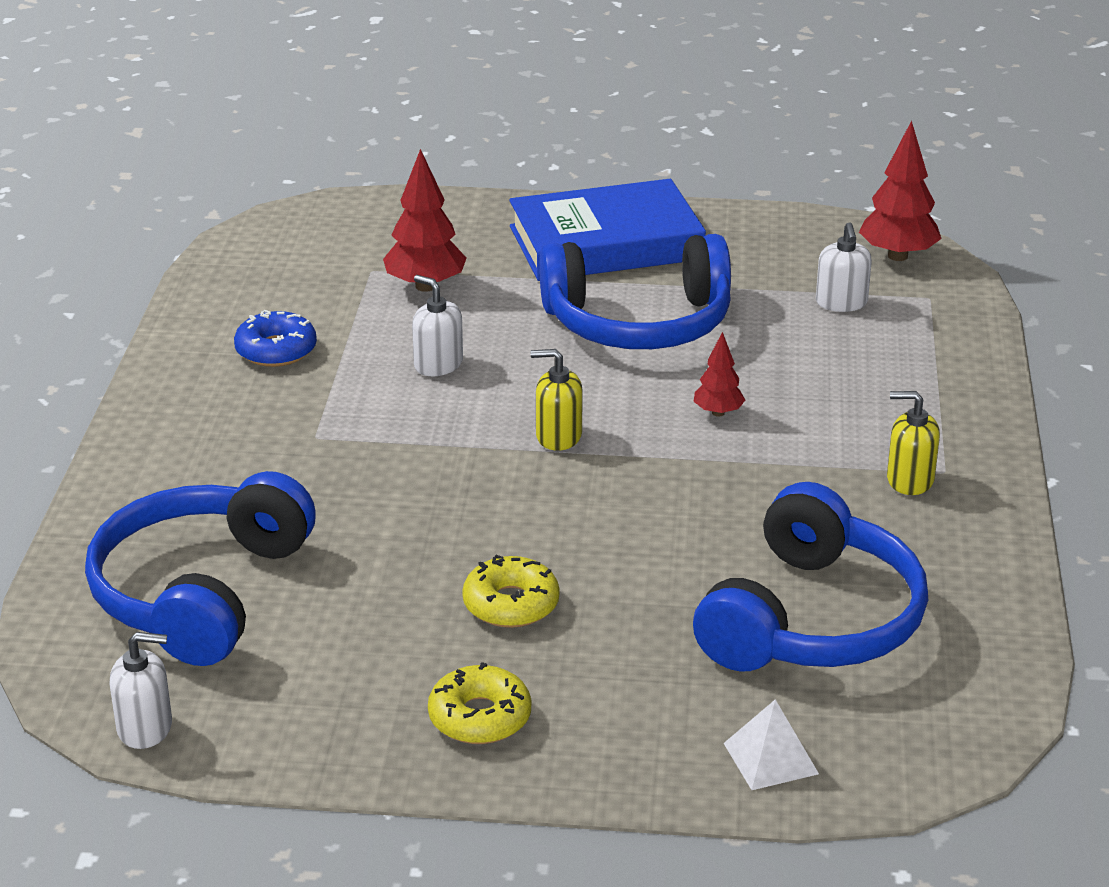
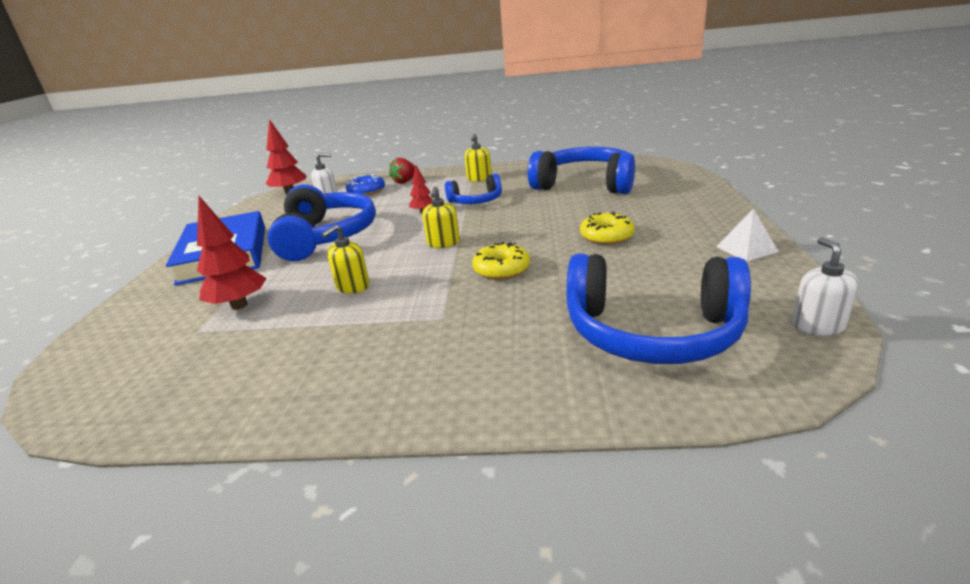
camera: 90 degrees left, 5 degrees down
(276, 350) = (306, 357): blue donut -> blue donut (366, 191)
(438, 364) = (352, 286): white soap dispenser -> yellow soap dispenser
(480, 717) = (705, 232): yellow donut -> yellow donut (501, 269)
(758, 472) = (476, 201): none -> blue headphones
(770, 758) = (681, 183): white pyramid -> white pyramid (746, 249)
(924, 384) = (405, 182): none -> red strawberry

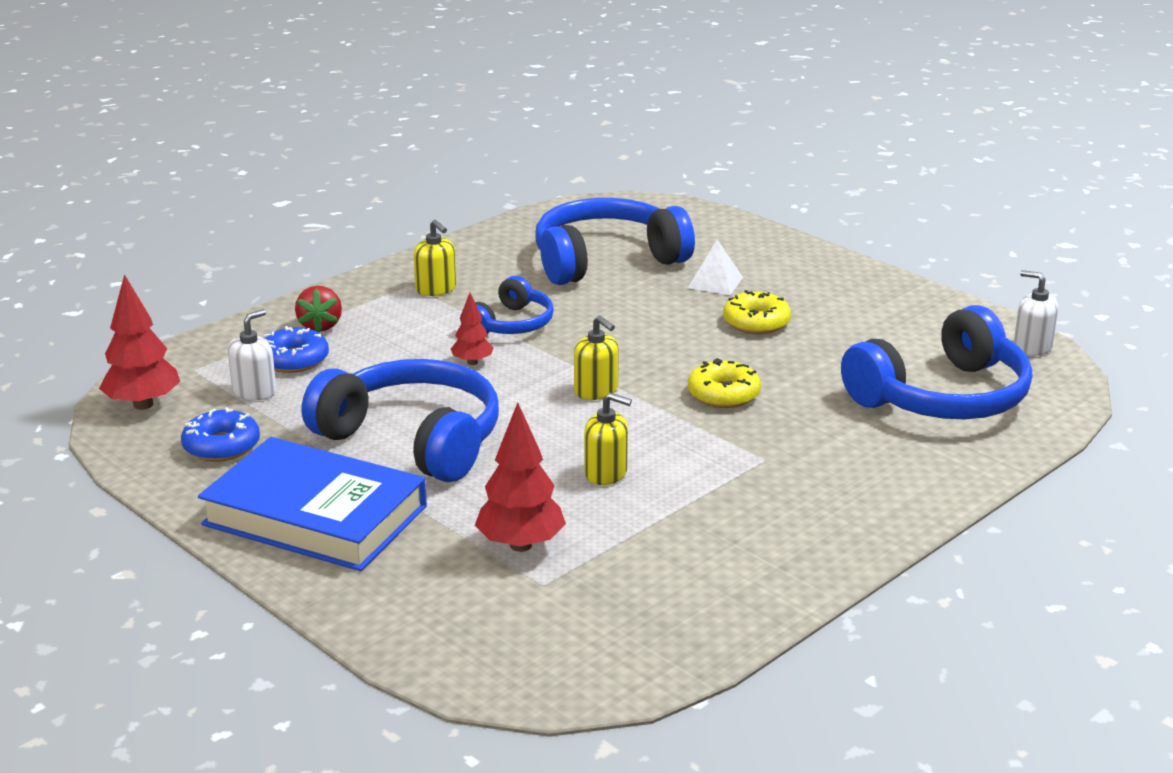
camera: 50 degrees left, 0 degrees up
(271, 215) = (221, 446): none -> blue donut
(352, 286) = (606, 473): yellow soap dispenser -> yellow soap dispenser turned 60 degrees counterclockwise
(746, 249) = (896, 295): white pyramid -> white pyramid (715, 282)

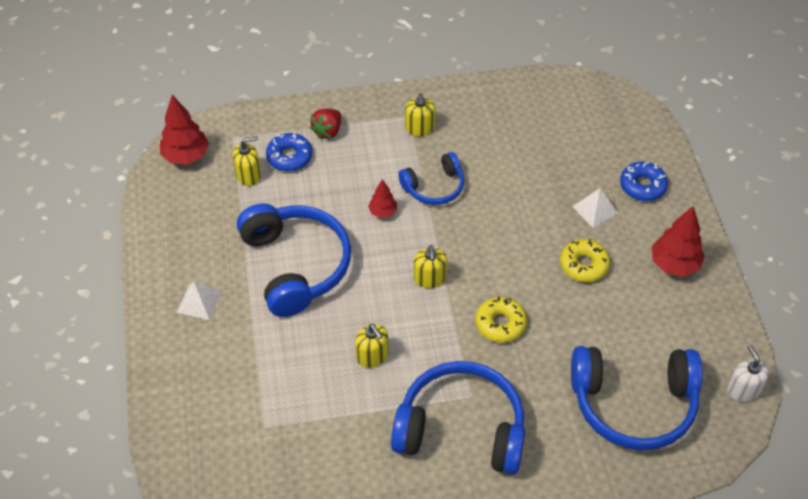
camera: 35 degrees right, 25 degrees up
(221, 446) = (197, 215): blue donut -> blue donut (642, 186)
(254, 391) = (248, 175): white soap dispenser -> yellow soap dispenser
(315, 516) = (199, 302): blue book -> white pyramid
(520, 545) = (278, 389): red tree -> red tree (674, 264)
(606, 260) = (546, 150): blue headphones -> blue headphones (461, 429)

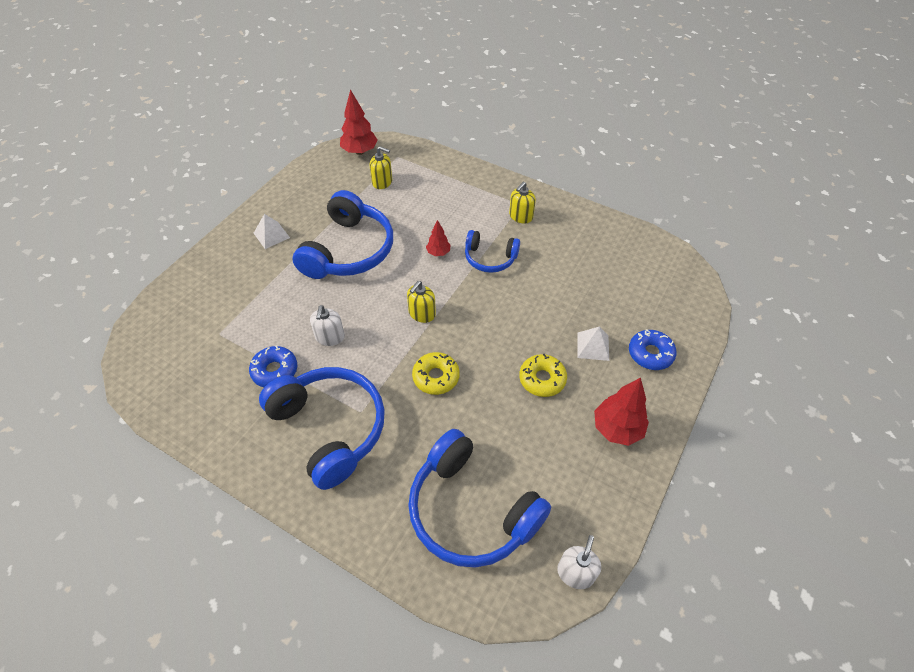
camera: 40 degrees right, 0 degrees up
(289, 157) = (418, 186): blue donut -> blue donut (275, 371)
(327, 131) = (458, 184): red strawberry -> none
(372, 356) = (330, 337): yellow soap dispenser -> white soap dispenser

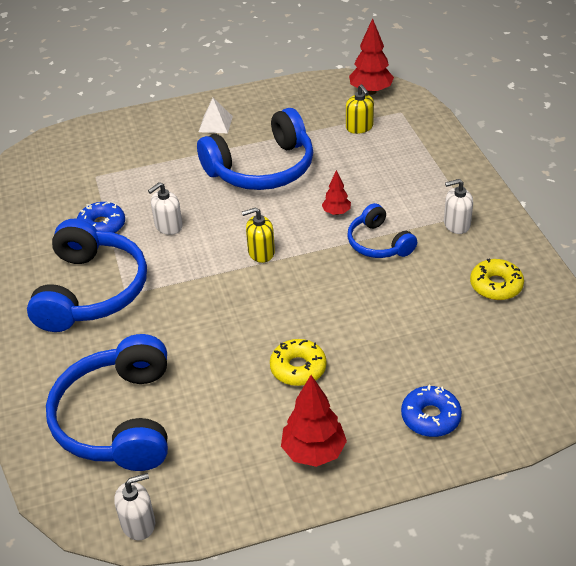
camera: 45 degrees right, 10 degrees down
(436, 377) = (212, 307): yellow donut -> yellow donut (496, 285)
(520, 216) = (456, 224): yellow soap dispenser -> white soap dispenser
(593, 346) = (381, 374): white pyramid -> none

